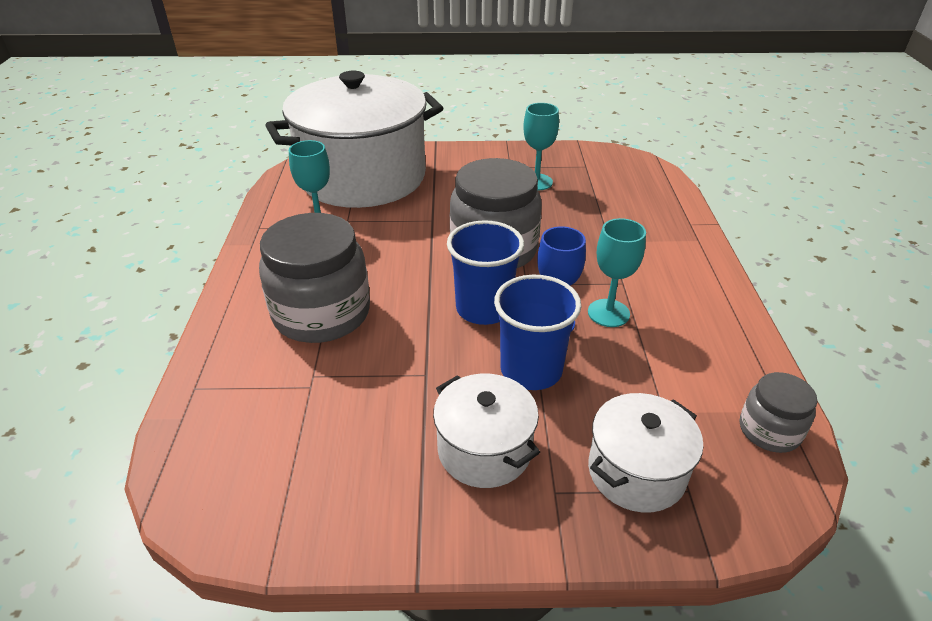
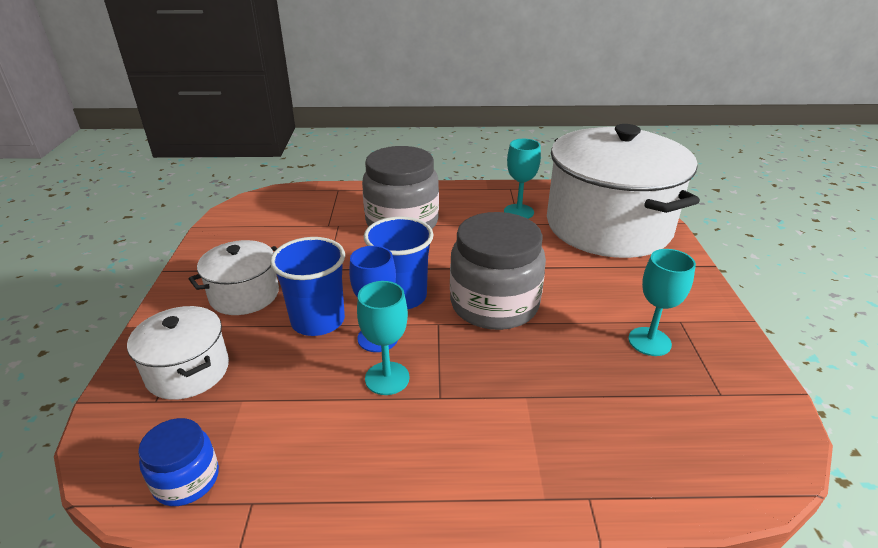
camera: 90 degrees right, 5 degrees down
(769, 430) = (186, 480): grey jar -> blue jar

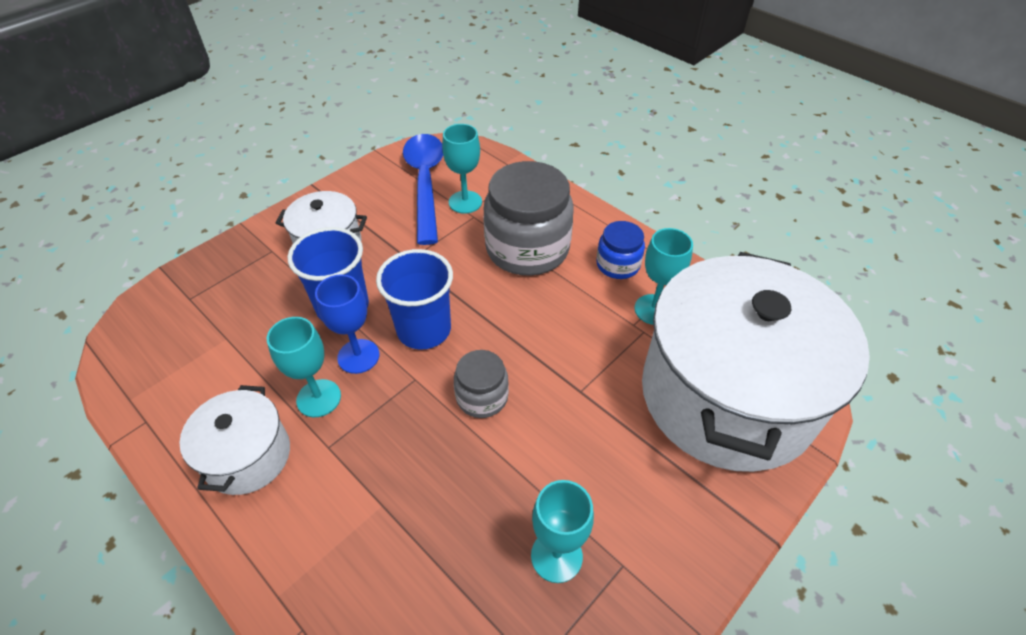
camera: 45 degrees right, 15 degrees up
(186, 480) = (139, 373): blue jar -> blue jar (618, 265)
(188, 371) = (228, 288): white pot -> white pot (248, 456)
(270, 225) = (425, 183): none -> blue spoon
(319, 221) = (465, 202): none -> turquoise goblet
(494, 304) = (482, 397): grey jar -> grey jar, size x0.51

